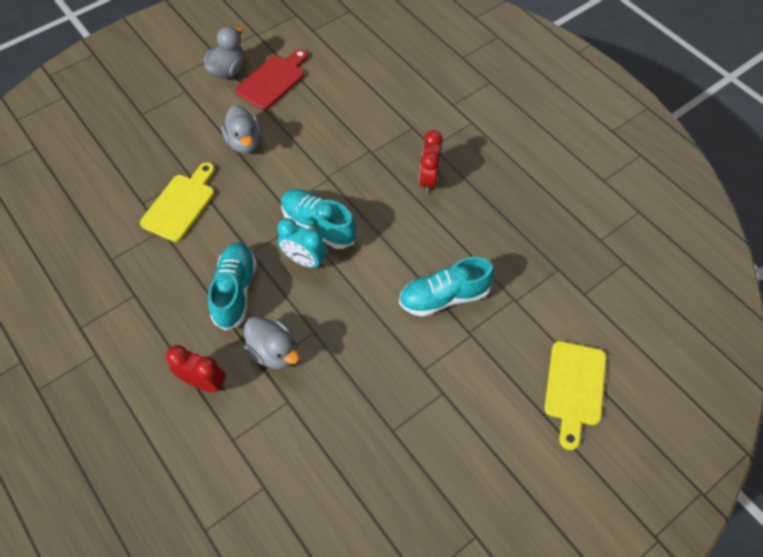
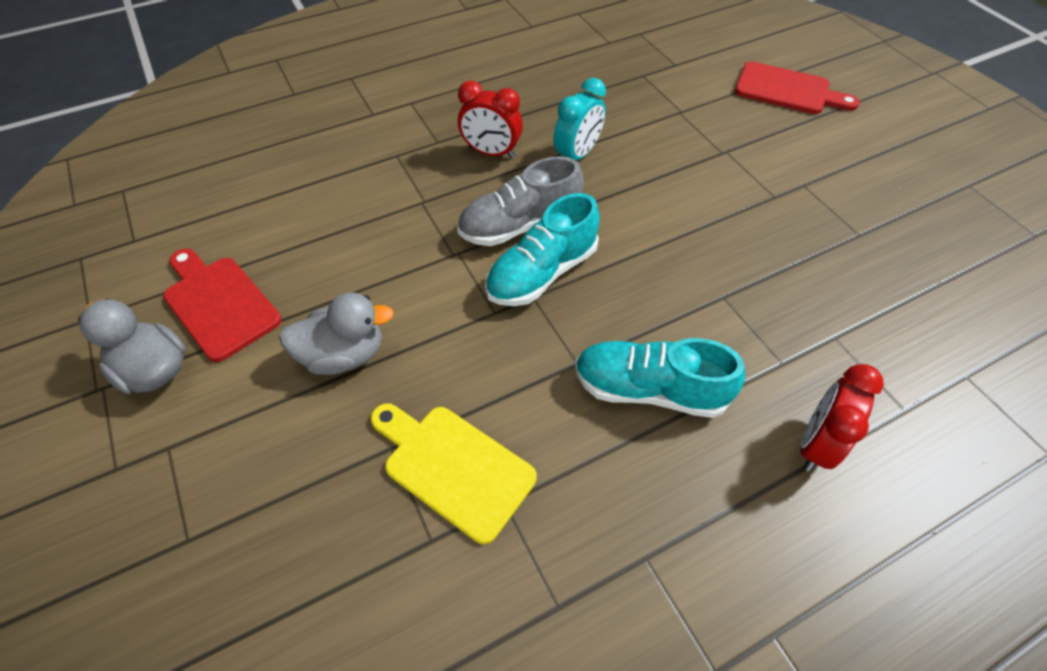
camera: 80 degrees left, 5 degrees down
(274, 351) = (757, 346): grey duck -> none
(304, 260) = (602, 296): turquoise clock -> turquoise clock (577, 155)
(359, 207) = (520, 225): none -> grey shoe
(444, 297) = (673, 165): turquoise shoe -> none
(574, 388) = (787, 90): yellow cutting board -> red cutting board

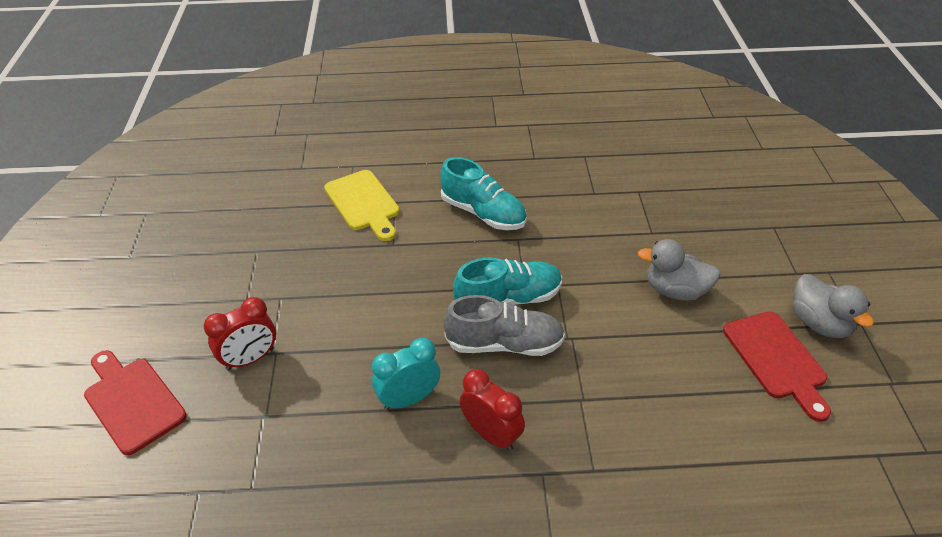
camera: 155 degrees left, 10 degrees down
(453, 467) = (617, 214): yellow cutting board -> yellow cutting board (363, 203)
(815, 444) = (414, 168): red clock -> red clock (250, 359)

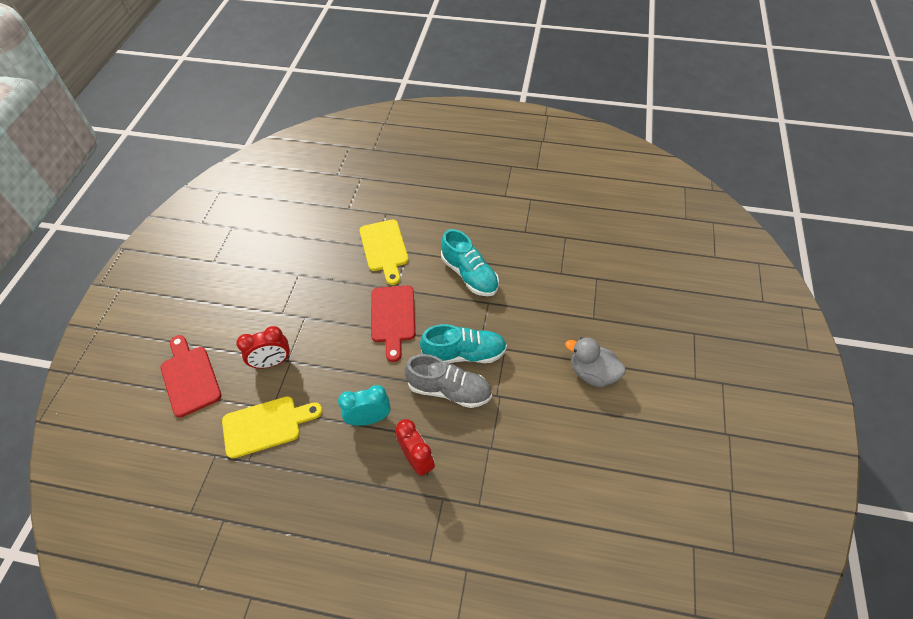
camera: 15 degrees right, 10 degrees up
(264, 438) = (266, 425): none -> yellow cutting board
(776, 359) = (648, 449): red cutting board -> red cutting board (393, 317)
(819, 323) = (695, 426): grey duck -> none

